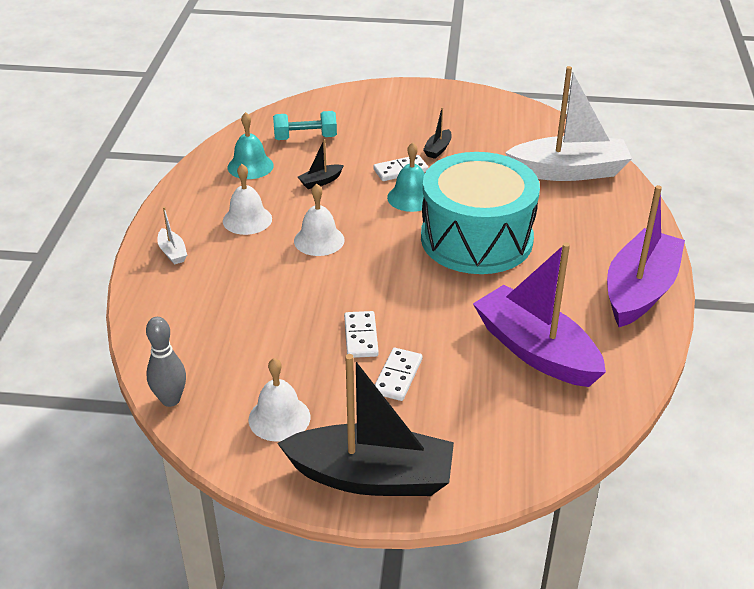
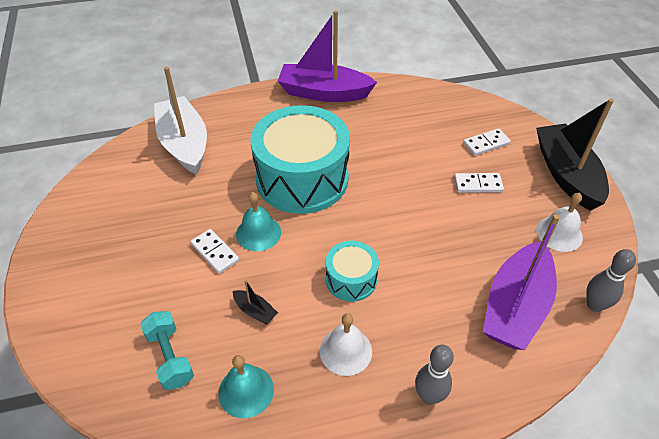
camera: 110 degrees left, 10 degrees up
(172, 252) = (429, 396): white boat -> grey bowling pin
(319, 240) = (351, 279): white bell -> turquoise drum
(361, 337) = (453, 214): white domino -> white domino (486, 143)
(438, 149) = (168, 234): black boat -> none
(536, 350) = (410, 127): purple boat -> purple boat (515, 306)

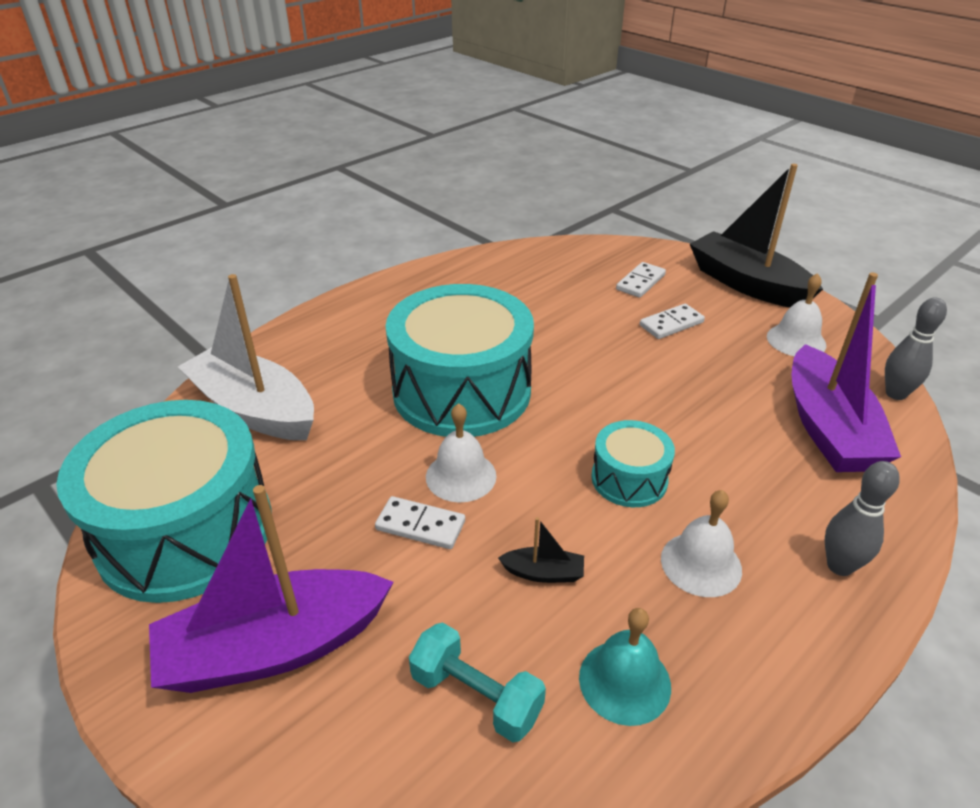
camera: 30 degrees left, 10 degrees down
(106, 202) = (186, 531): none -> turquoise drum
(258, 233) = (461, 476): turquoise bell -> white bell
(324, 93) = (403, 289): purple boat -> purple boat (274, 647)

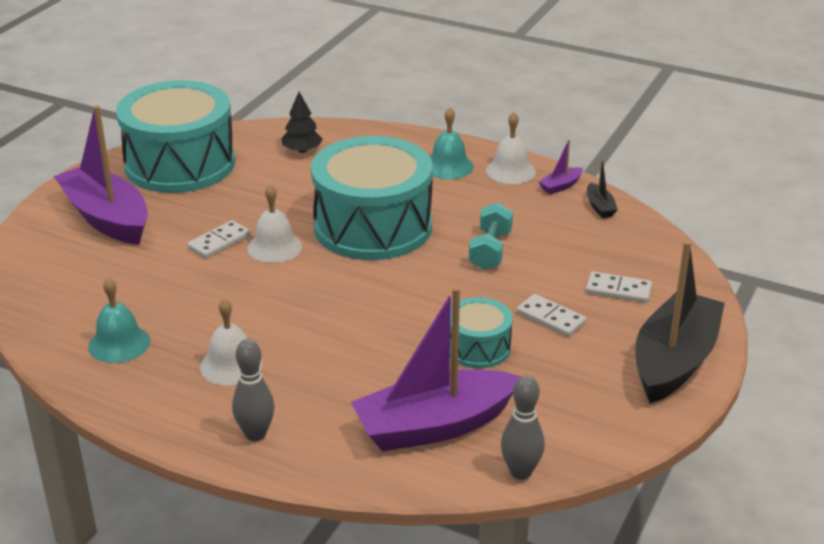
camera: 70 degrees right, 5 degrees down
(254, 409) = (302, 150): white boat -> black tree
(377, 317) = (448, 166): none -> turquoise bell
(420, 525) = (219, 242): white domino -> white domino turned 45 degrees clockwise
(461, 268) = (560, 186): none -> purple boat
(476, 696) = (94, 291): turquoise dumbbell -> turquoise dumbbell (490, 250)
(543, 573) = (196, 298): black boat -> black boat (600, 207)
(629, 479) = (307, 321): turquoise drum -> turquoise drum (478, 347)
(796, 340) = (578, 401): white bell -> white bell (510, 171)

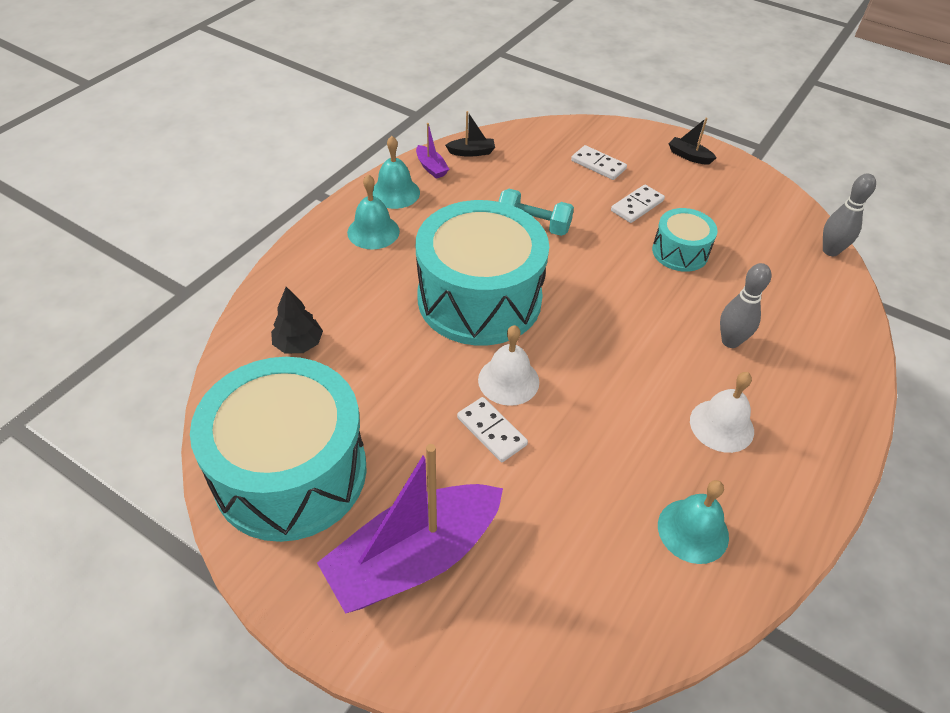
camera: 85 degrees left, 15 degrees up
(255, 434) = (821, 409): grey bowling pin -> grey bowling pin (730, 341)
(434, 426) = (786, 290): purple boat -> none
(510, 171) = (395, 192): white bell -> turquoise bell
(618, 290) = (598, 165): white domino -> white domino turned 75 degrees counterclockwise
(674, 361) = (689, 156): black boat -> black boat, size x0.40

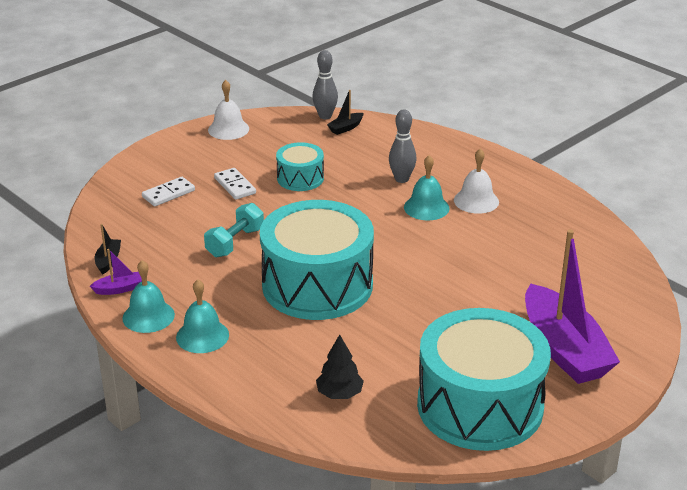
camera: 75 degrees left, 15 degrees down
(491, 431) = (460, 299): white domino -> none
(508, 380) = (413, 284): white bell -> white bell (228, 129)
(689, 156) = (181, 147): black boat -> black boat (345, 128)
(693, 530) = (556, 231): turquoise bell -> turquoise bell (426, 207)

